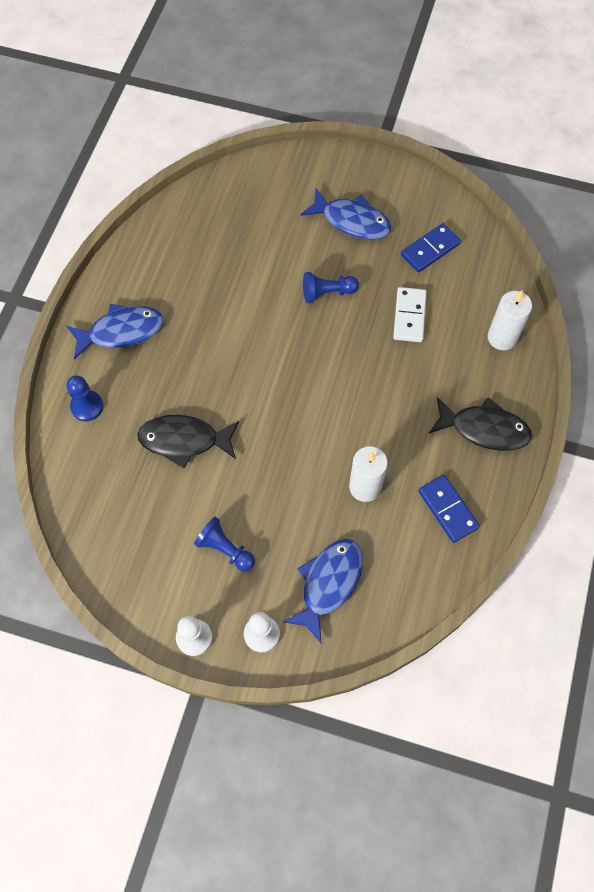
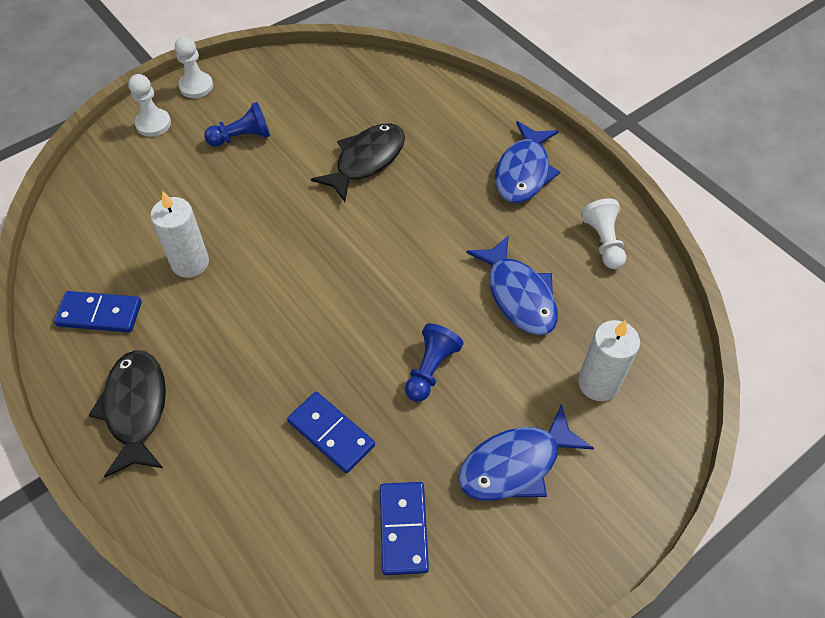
camera: 125 degrees right, 10 degrees down
(87, 406) = (460, 115): blue pawn -> none
(155, 254) = (603, 242): none -> white pawn
(329, 584) = (140, 186): blue fish -> blue fish (518, 295)
(409, 316) = (331, 434): white domino -> blue domino
(484, 429) = (136, 408): black fish -> black fish turned 120 degrees clockwise
(502, 337) = (215, 517): white candle -> white candle (598, 383)

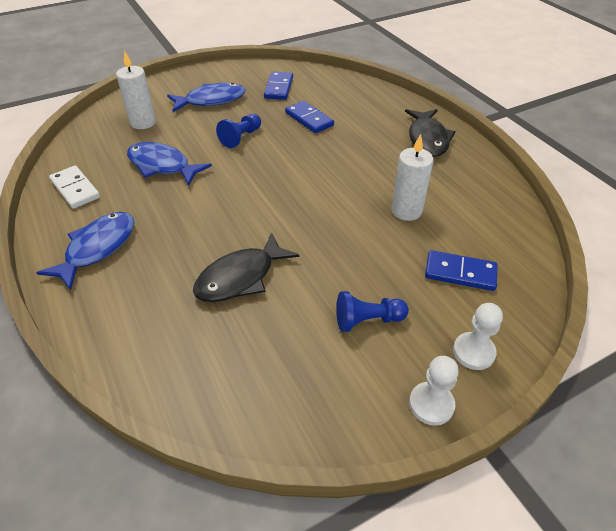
camera: 170 degrees left, 10 degrees down
(100, 314) = (469, 186): blue domino -> blue domino (460, 273)
(518, 295) = (162, 165): blue fish -> blue fish turned 45 degrees counterclockwise
(603, 242) = (75, 189): white pawn -> white domino

